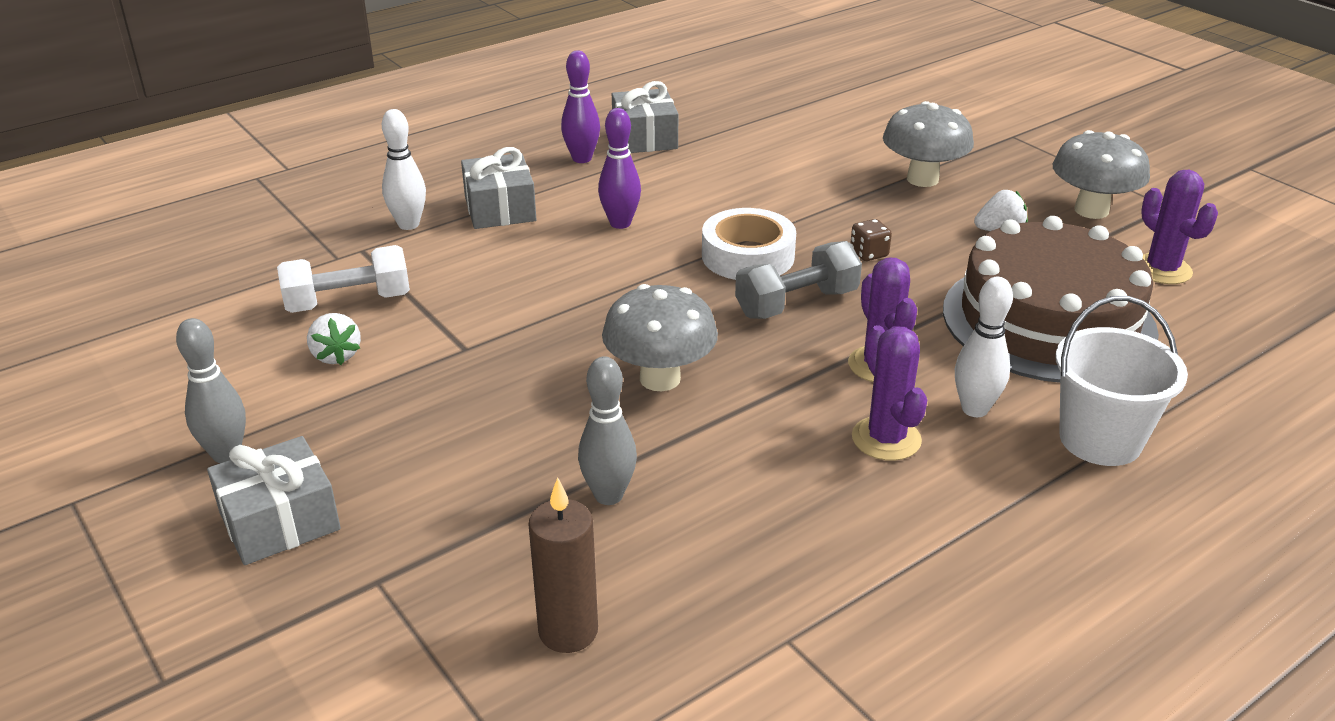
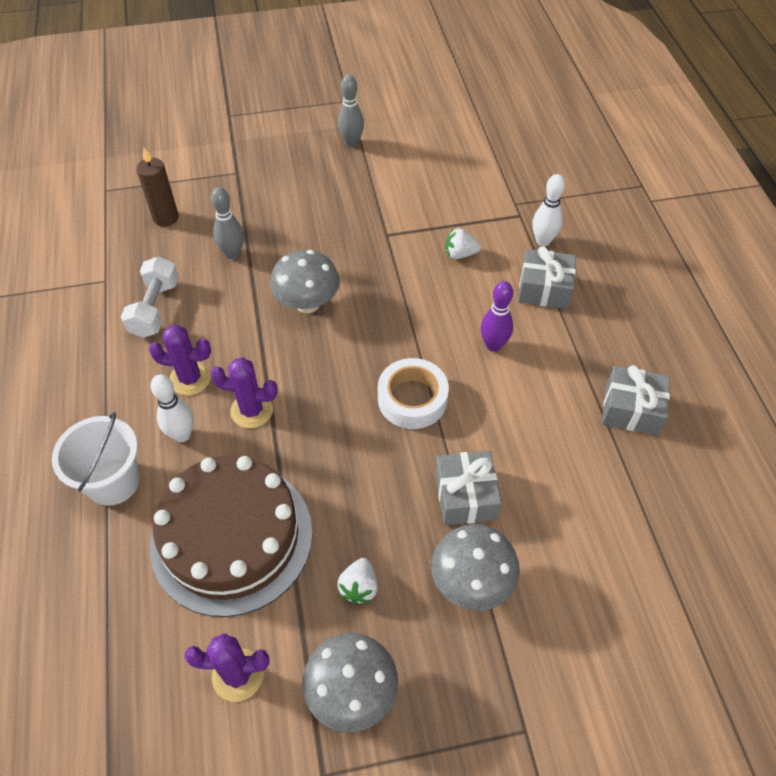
camera: 115 degrees right, 20 degrees up
(279, 521) = (294, 152): grey gift -> grey gift (465, 496)
(336, 356) = (410, 187): white strawberry -> white strawberry (460, 254)
(348, 302) = (461, 200): white dumbbell -> white dumbbell (155, 308)
(582, 159) = (607, 356): purple bowling pin -> none
(796, 303) = (340, 400): grey dumbbell -> none
(869, 254) = (376, 474): brown dice -> none

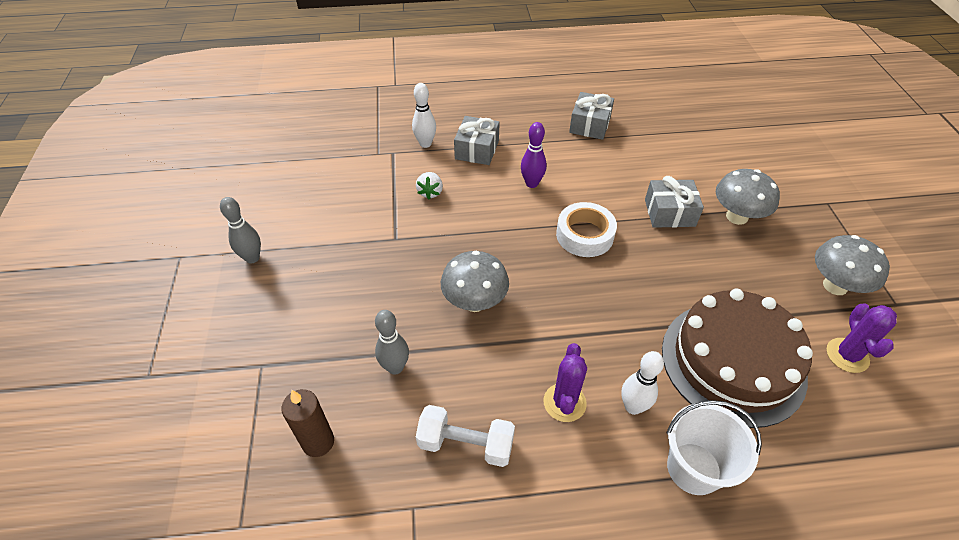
camera: 85 degrees left, 5 degrees down
(252, 410) = (601, 348): purple cactus -> none
(359, 587) = (756, 278): white strawberry -> none

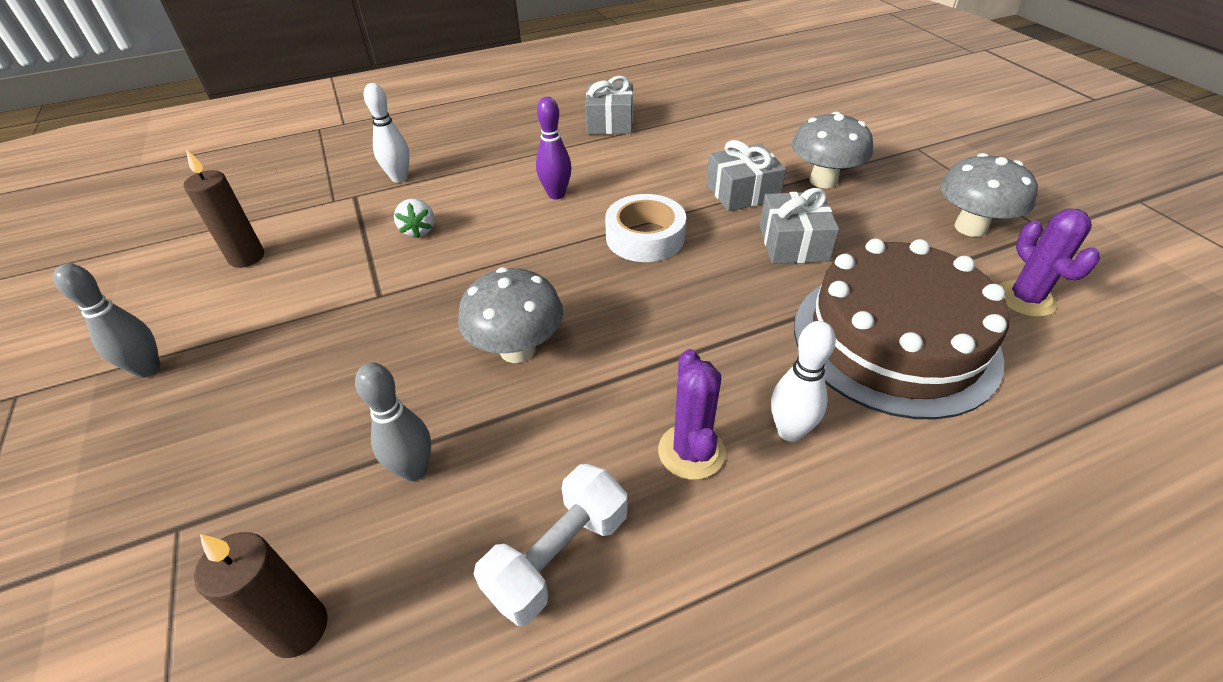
camera: 15 degrees left, 5 degrees down
(317, 188) = (247, 257): none -> brown candle
(466, 444) = (558, 556): white dumbbell -> white dumbbell turned 45 degrees counterclockwise
(477, 150) = (472, 172): grey gift -> grey gift (793, 243)
(694, 468) = (908, 492): white bucket -> none

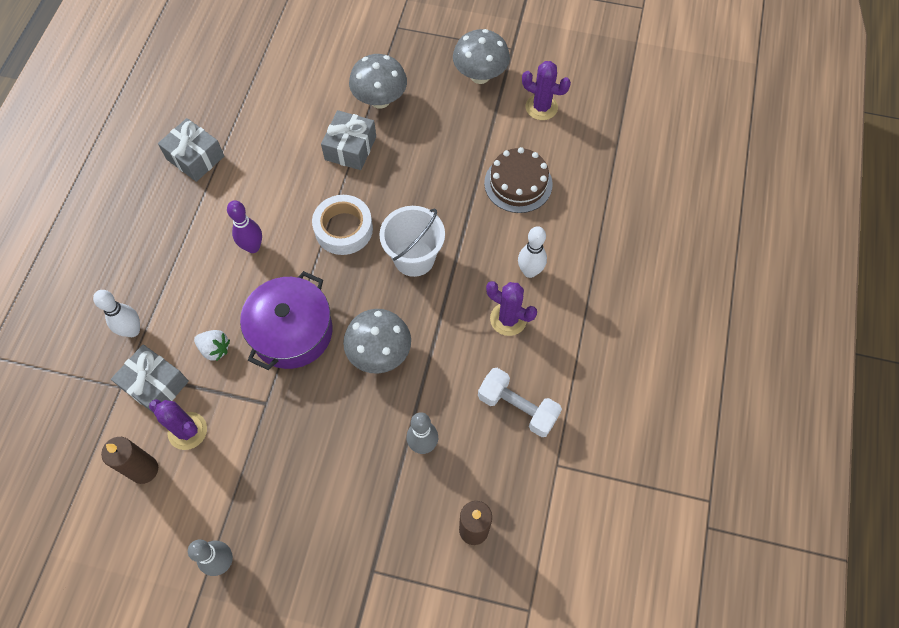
camera: 55 degrees left, 20 degrees up
(309, 261) = (187, 431): none -> purple cactus
(484, 268) = (292, 331): none -> purple pot
(558, 556) = (517, 408): white dumbbell -> white dumbbell turned 45 degrees counterclockwise
(674, 307) = (414, 258): none -> white bucket
(793, 243) = (417, 163): grey gift -> grey gift (155, 385)
(894, 340) = (518, 183): brown cake -> brown cake, size x0.58

